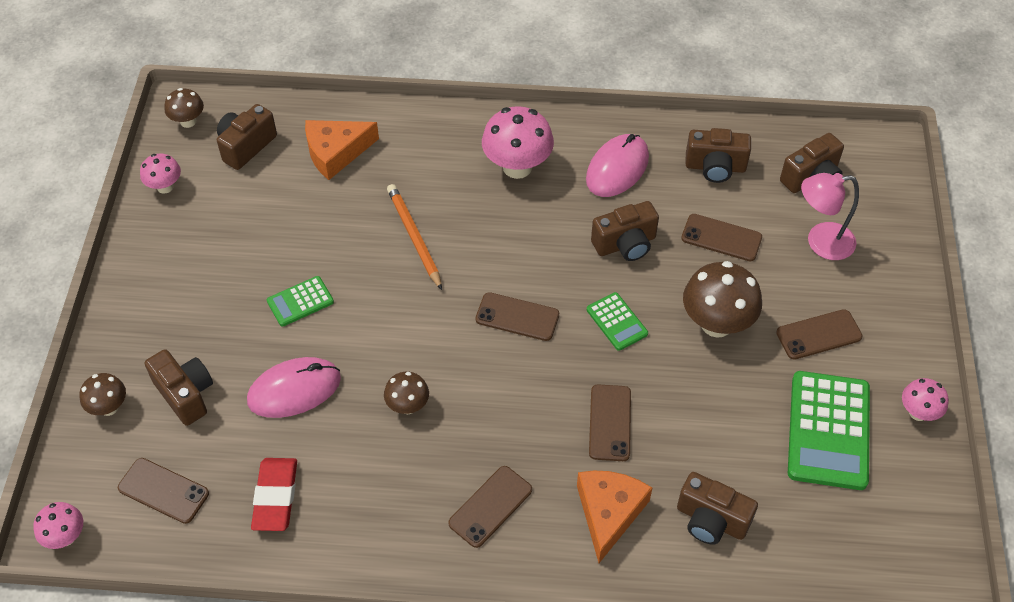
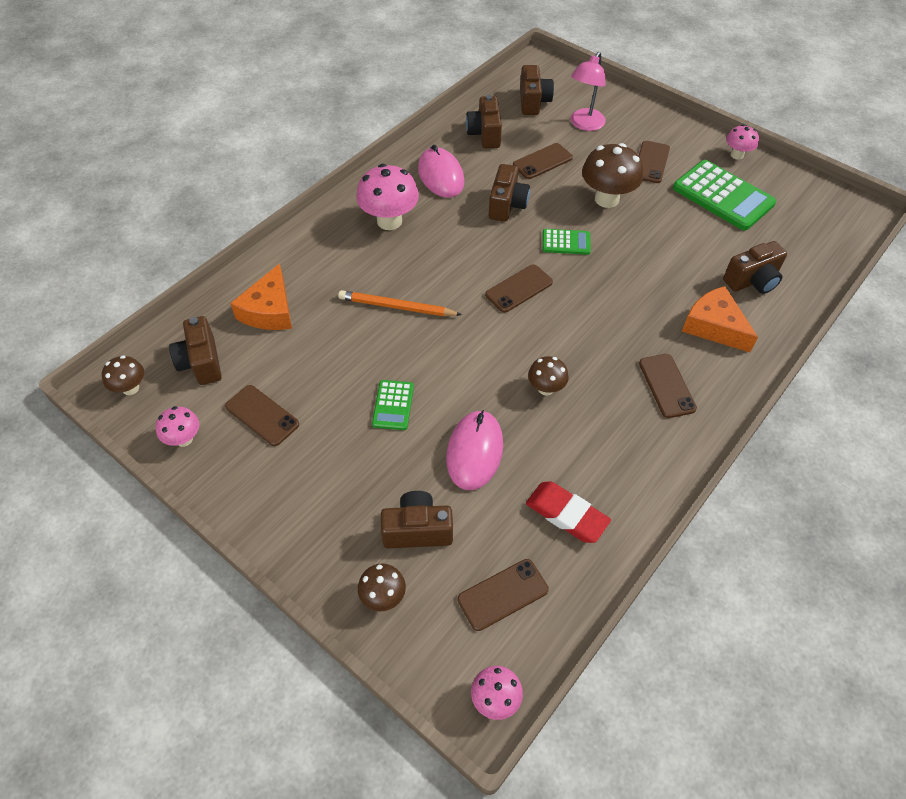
camera: 55 degrees left, 0 degrees up
(610, 423) = (644, 288): brown phone -> brown phone (262, 415)
(715, 167) = (484, 134): brown camera -> brown camera turned 135 degrees clockwise

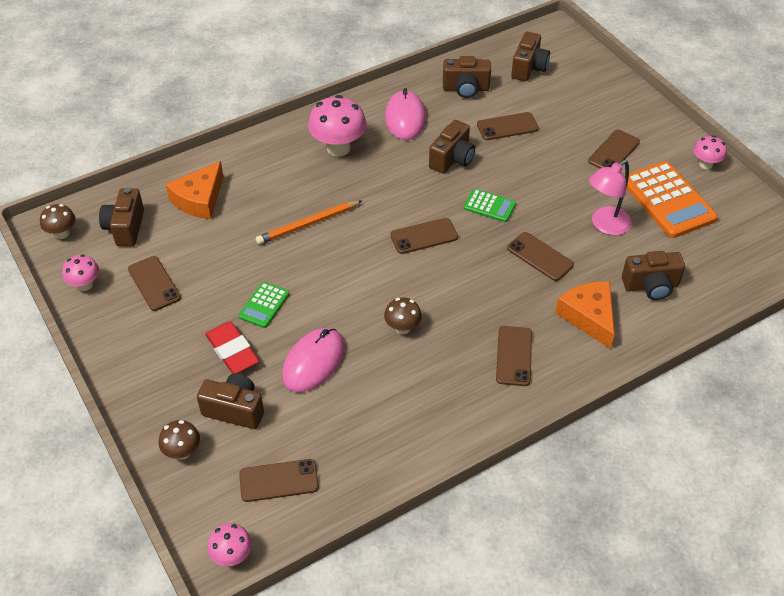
camera: 20 degrees right, 5 degrees down
(397, 307) = (308, 224): orange pencil -> orange pencil turned 60 degrees counterclockwise
(484, 134) = (466, 89): brown camera -> brown camera turned 105 degrees counterclockwise
(566, 514) = (365, 435): red eraser -> red eraser (232, 351)
(584, 124) = (567, 101): pink lamp -> pink lamp (605, 225)
(606, 199) = (550, 176): brown mushroom -> none
(638, 279) = (540, 256): none -> brown phone
(723, 196) = (668, 200): green calculator -> orange calculator

